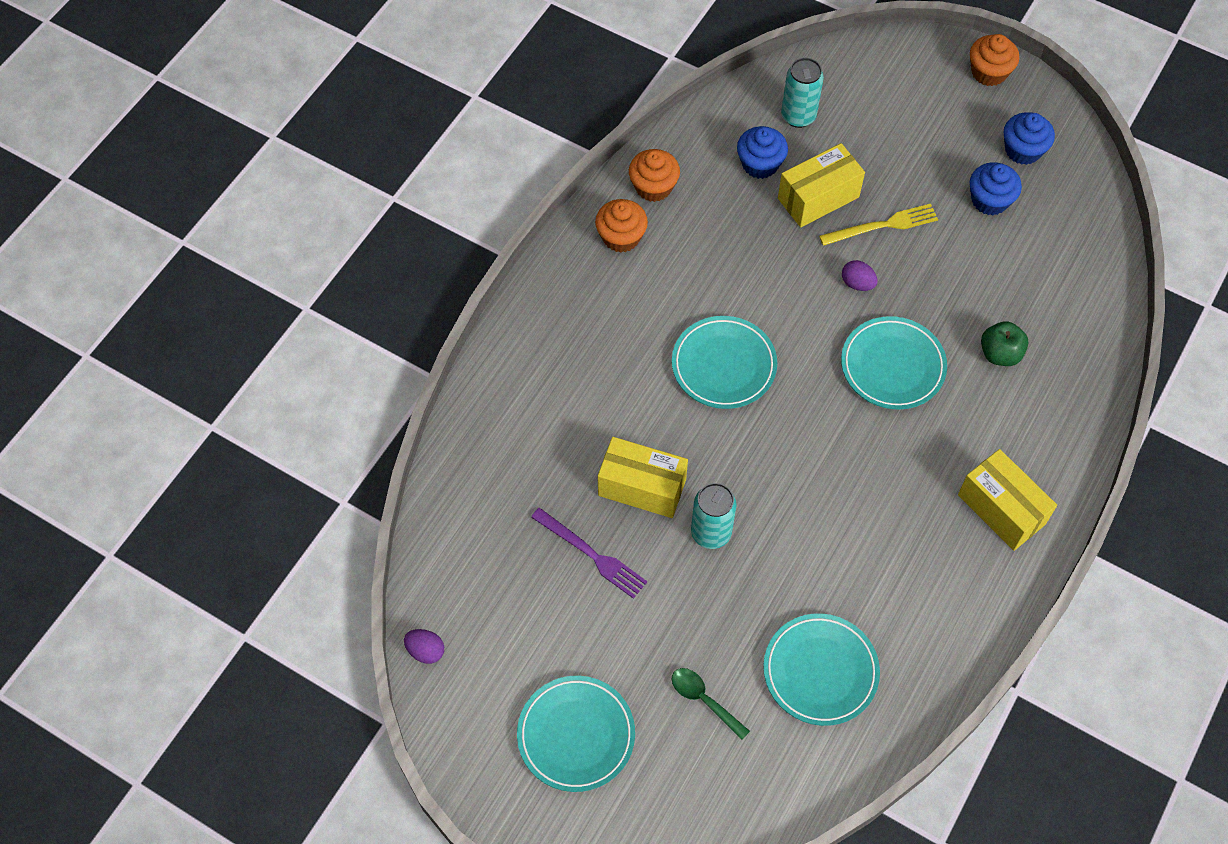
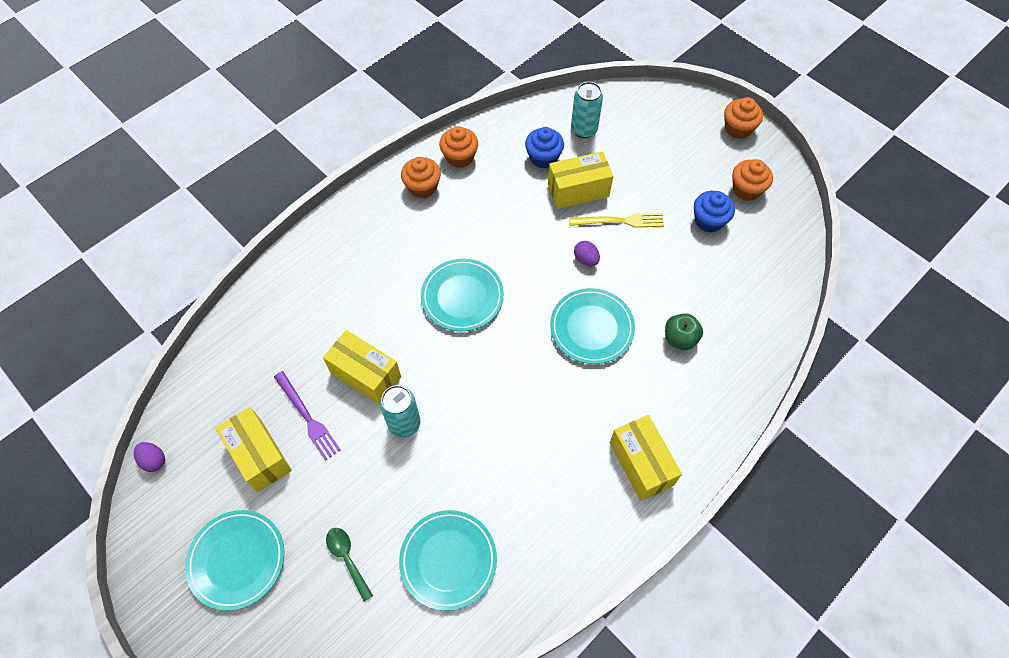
camera: 15 degrees right, 0 degrees up
(552, 613) = (259, 455): none -> yellow box
(1022, 150) = (746, 189): blue cupcake -> orange cupcake

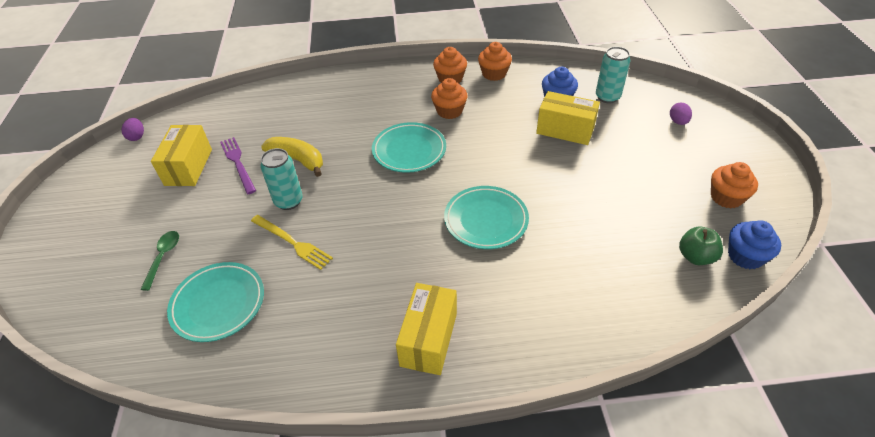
camera: 40 degrees right, 15 degrees down
(237, 560) = (109, 215): turquoise plate -> none
(307, 417) = (238, 163): purple fork -> purple fork turned 150 degrees clockwise
(365, 375) = (298, 160): yellow box -> yellow banana
(586, 259) = (527, 174): purple egg -> purple egg (678, 122)
(620, 221) = (581, 164): yellow fork -> yellow fork (292, 242)
(680, 338) = (556, 269): green apple -> green apple (695, 257)
(709, 220) = (666, 201): blue cupcake -> blue cupcake (745, 256)
(738, 128) = (756, 152): orange cupcake -> orange cupcake (449, 111)

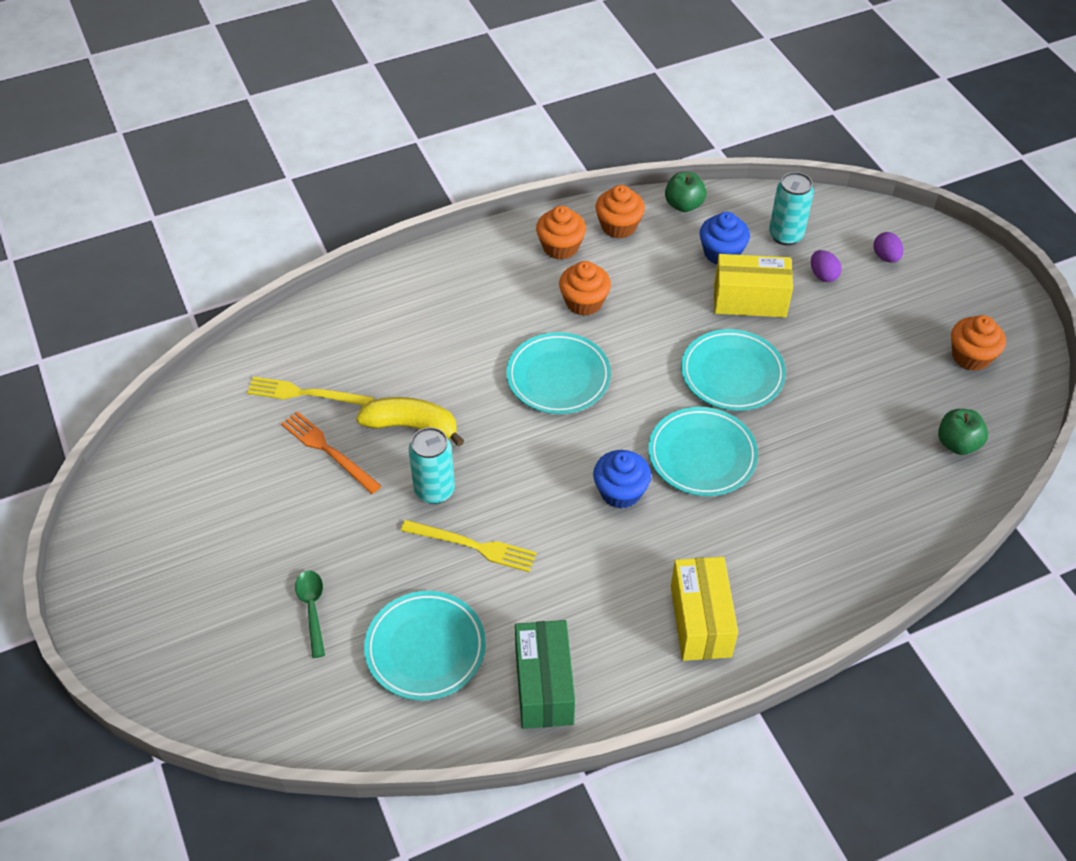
camera: 20 degrees left, 5 degrees up
(137, 137) = (145, 443): purple egg -> purple egg (823, 275)
(188, 167) = (259, 473): yellow box -> none
(238, 163) = (328, 450): purple fork -> orange fork
(246, 129) = (305, 393): none -> yellow fork
(284, 356) = (544, 686): none -> green box
(532, 172) = (732, 374): none -> turquoise plate
(543, 69) = (683, 205): none -> green apple
(745, 256) = (1010, 429): blue cupcake -> blue cupcake (620, 492)

